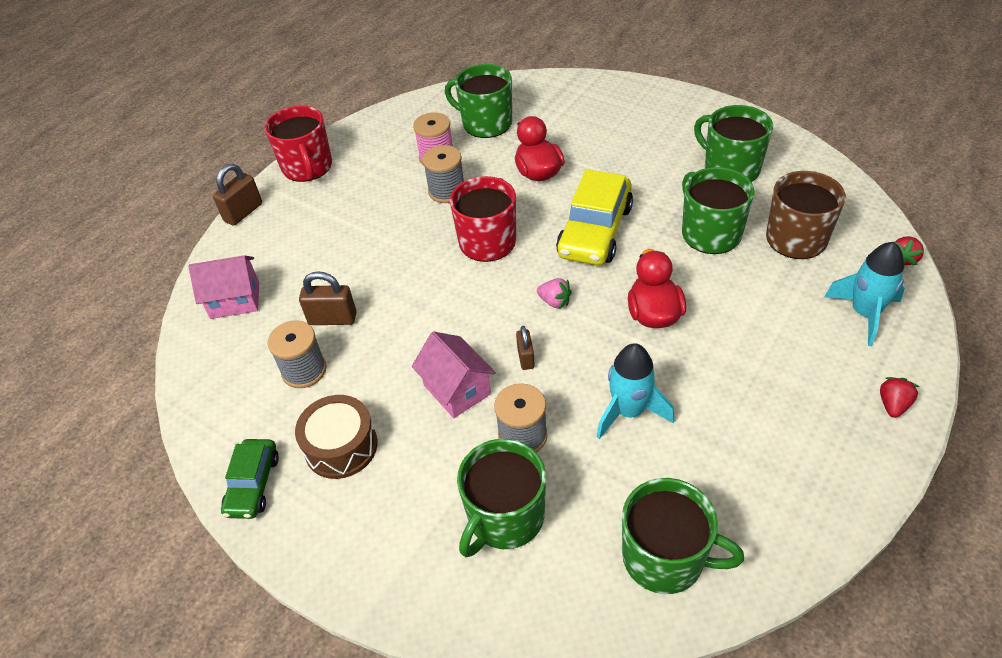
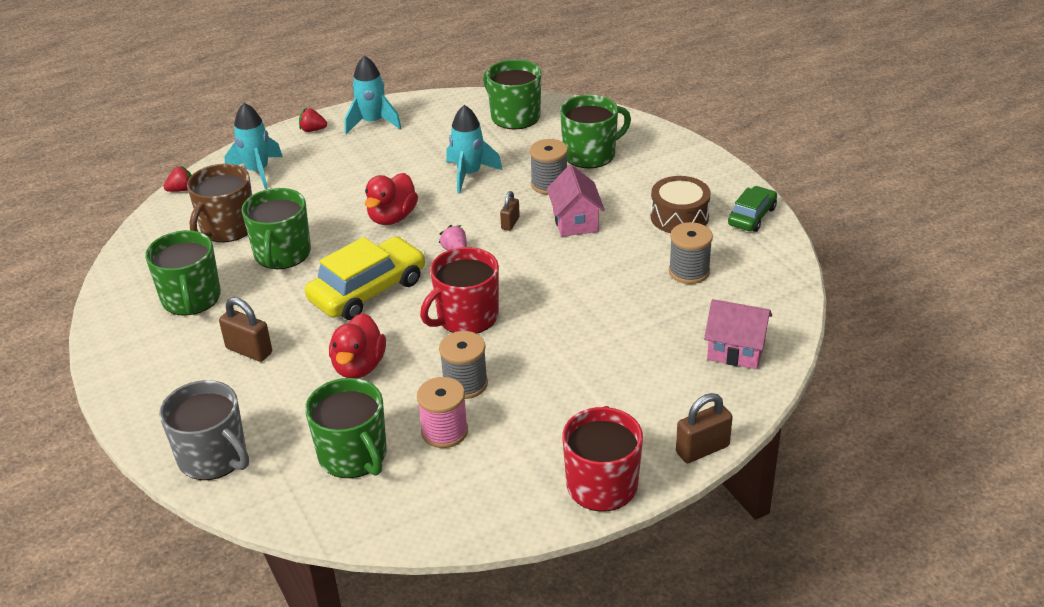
camera: 155 degrees left, 10 degrees down
(332, 319) = (648, 302): brown padlock -> brown padlock (249, 350)
(574, 91) = (213, 457): none -> grey mug
(838, 453) = (372, 123): none -> turquoise rocket
(893, 405) = (313, 130): red strawberry -> red strawberry turned 45 degrees clockwise

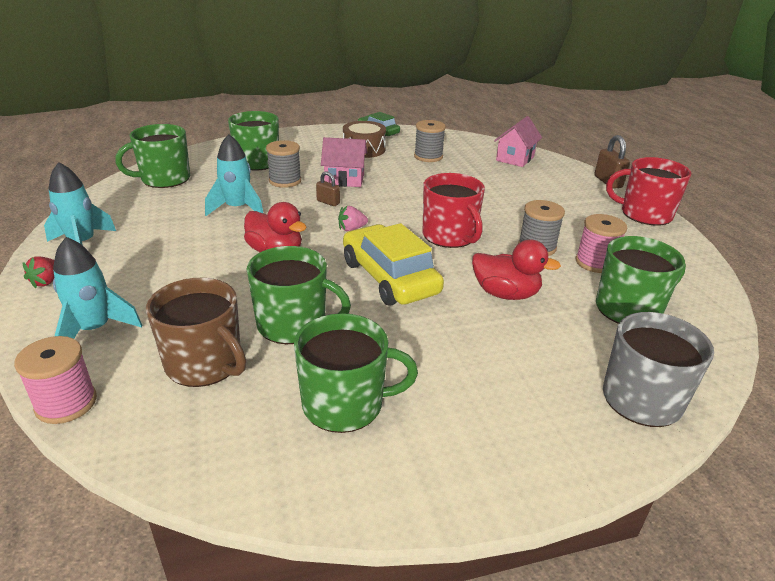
camera: 80 degrees left, 5 degrees down
(181, 190) = (66, 403): red strawberry -> pink spool
(249, 350) = (464, 361): brown padlock -> none

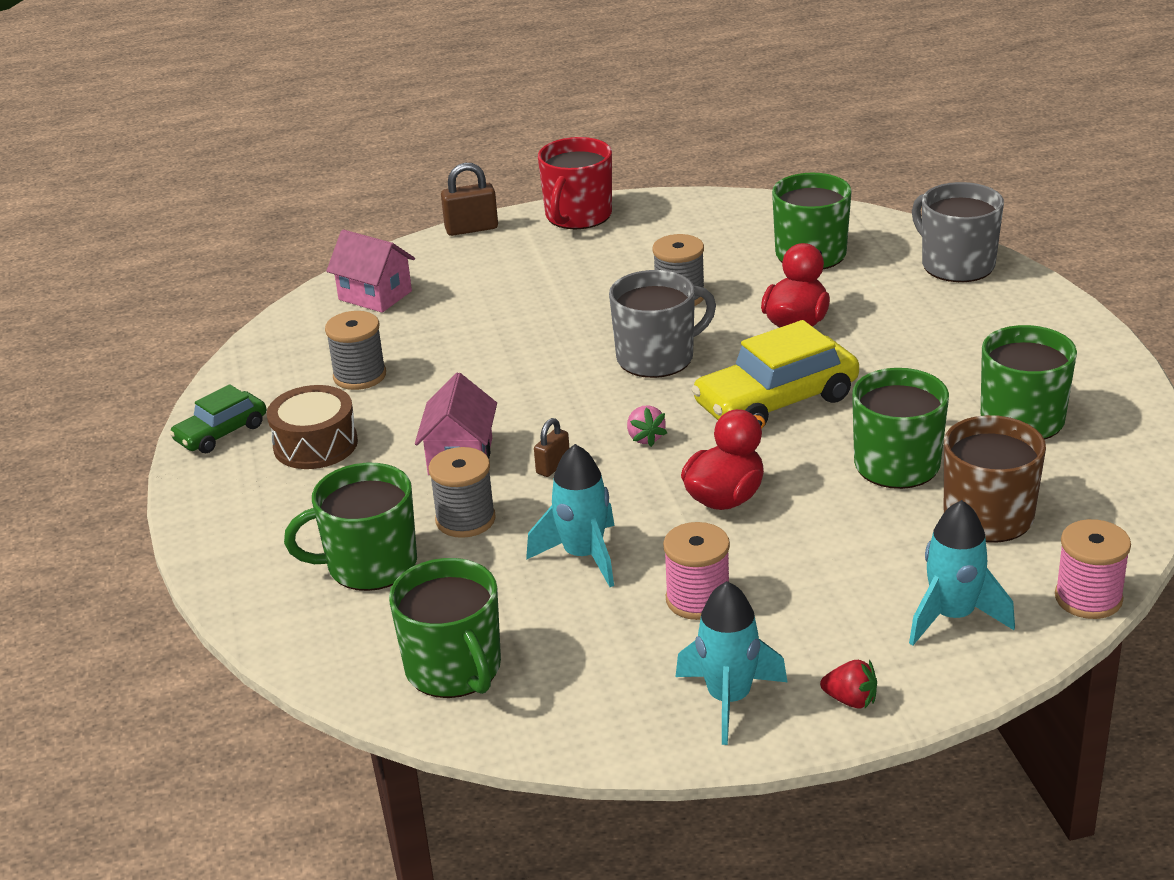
camera: 85 degrees left, 0 degrees up
(450, 236) = (657, 357): red mug -> grey mug
(595, 263) = (713, 262): pink spool -> pink spool (698, 599)

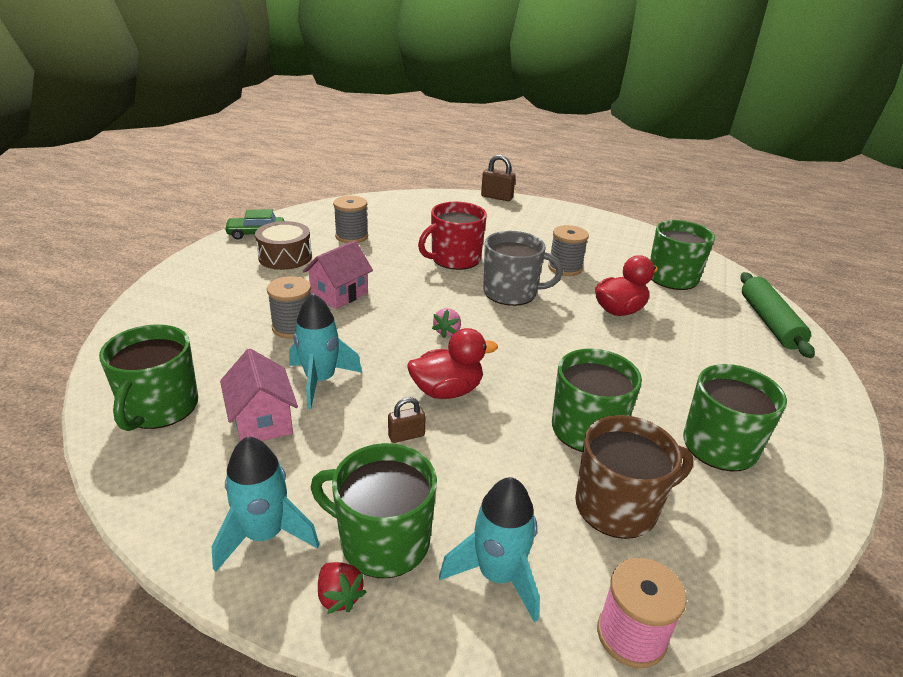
camera: 30 degrees right, 0 degrees up
(369, 565) = (215, 326): green mug -> green mug (382, 541)
(375, 295) = (411, 207): pink house -> pink house (262, 421)
(553, 466) = (377, 322): brown padlock -> brown padlock (406, 436)
(578, 216) = (558, 211): red mug -> red mug (454, 259)
(698, 599) = (344, 448): pink spool -> none
(776, 401) = (552, 348): yellow car -> none
(956, 265) = (769, 322): grey mug -> green rolling pin

